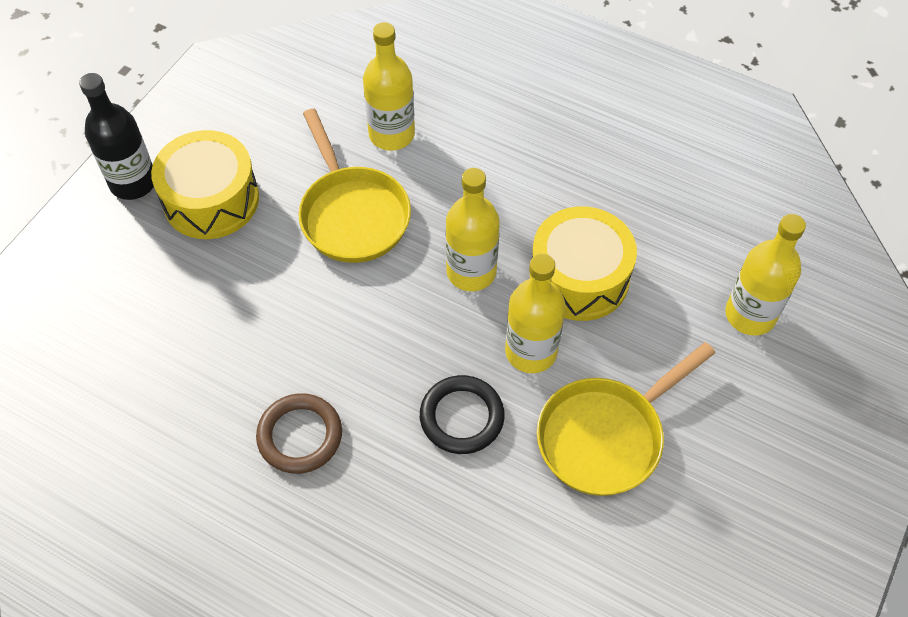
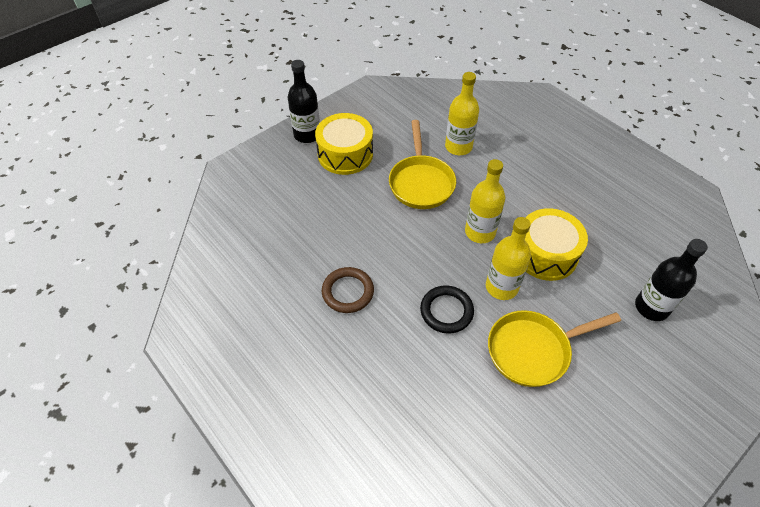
camera: 20 degrees right, 5 degrees down
(750, 315) = (651, 307): yellow bottle -> black bottle

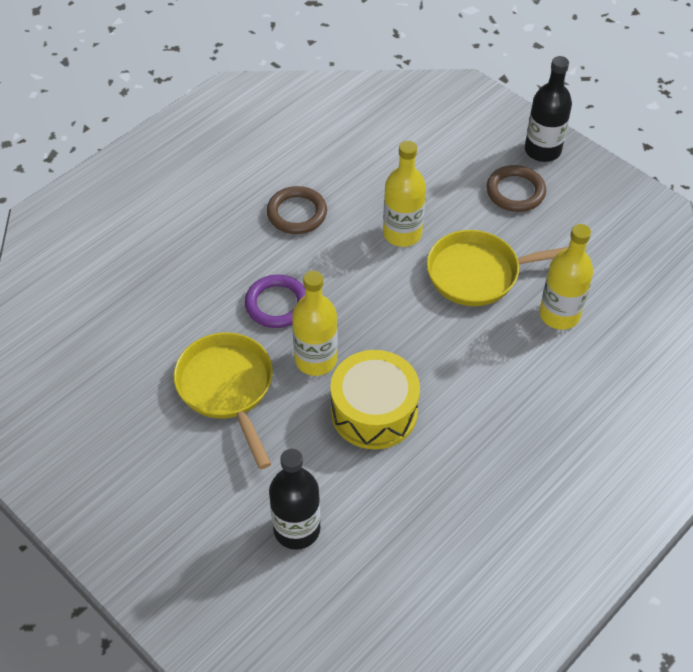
camera: 85 degrees right, 0 degrees up
(345, 154) = (515, 192): yellow drum -> brown ring
(446, 311) = (277, 304): black ring -> purple ring
(480, 232) = (401, 338): yellow bottle -> yellow bottle (402, 233)

